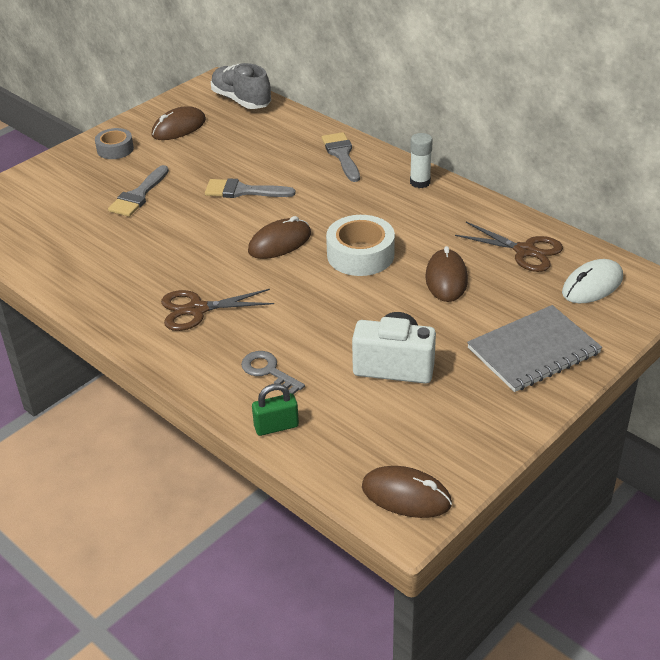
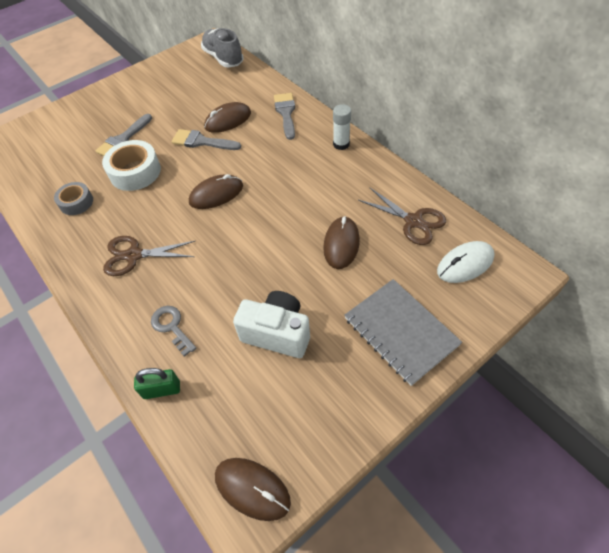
camera: 10 degrees right, 15 degrees up
(115, 149) = (119, 96): grey tape -> grey tape (76, 202)
(179, 128) = (171, 80): brown mouse -> brown mouse (228, 120)
(360, 255) = (277, 212): white tape -> white tape (135, 172)
(533, 351) = (400, 331): grey notebook -> grey notebook turned 75 degrees clockwise

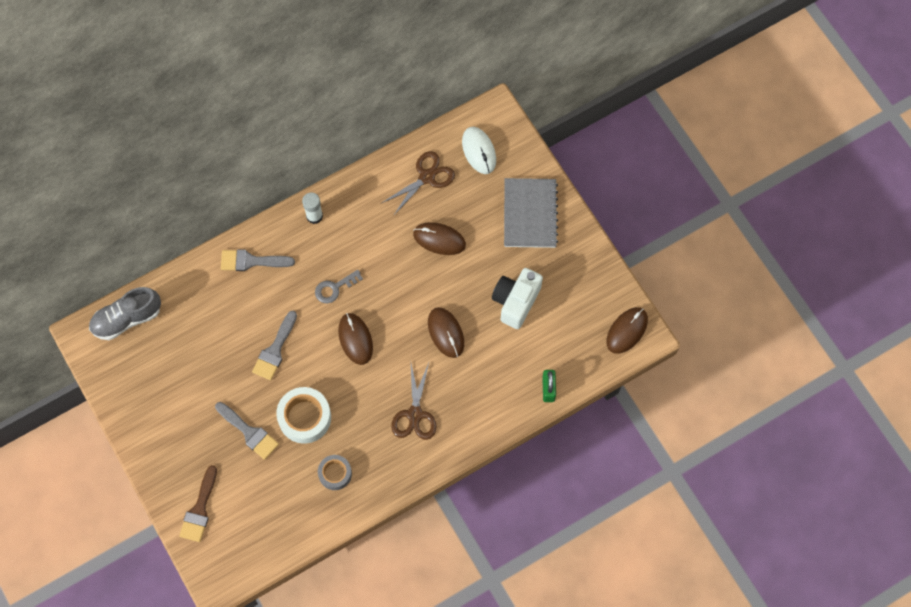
camera: 85 degrees left, 15 degrees up
(57, 123) = (199, 509): none -> brown brush
(171, 327) = (495, 381): grey key -> grey key (334, 288)
(228, 120) = (247, 321): brown mouse -> brown mouse (446, 333)
(400, 331) = (530, 214): grey notebook -> grey notebook turned 60 degrees counterclockwise

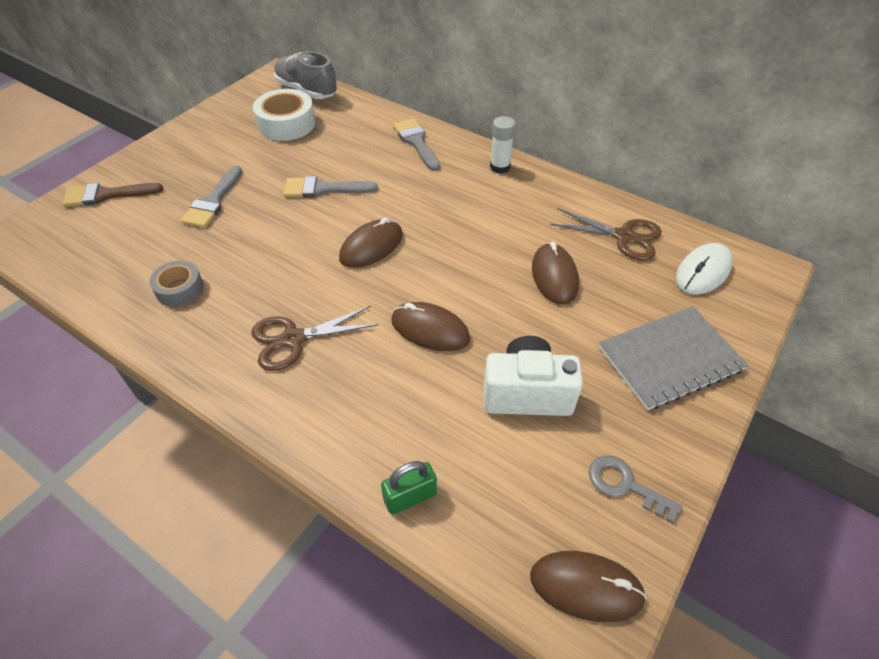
camera: 65 degrees right, 20 degrees down
(304, 417) = (248, 238): white tape -> white tape (286, 124)
(334, 288) = (425, 209): grey key -> grey key (624, 485)
(446, 333) = (430, 330): brown mouse -> brown mouse turned 75 degrees clockwise

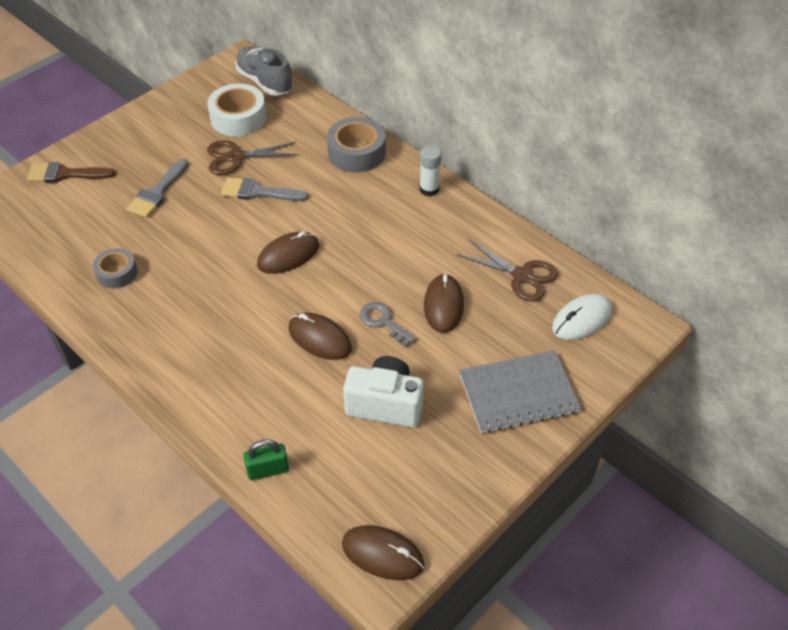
camera: 10 degrees right, 0 degrees up
(294, 339) = (203, 331): brown scissors -> brown scissors (236, 157)
(416, 142) = (356, 152): grey brush -> grey tape
(624, 485) = (440, 488): grey key -> grey key (383, 322)

